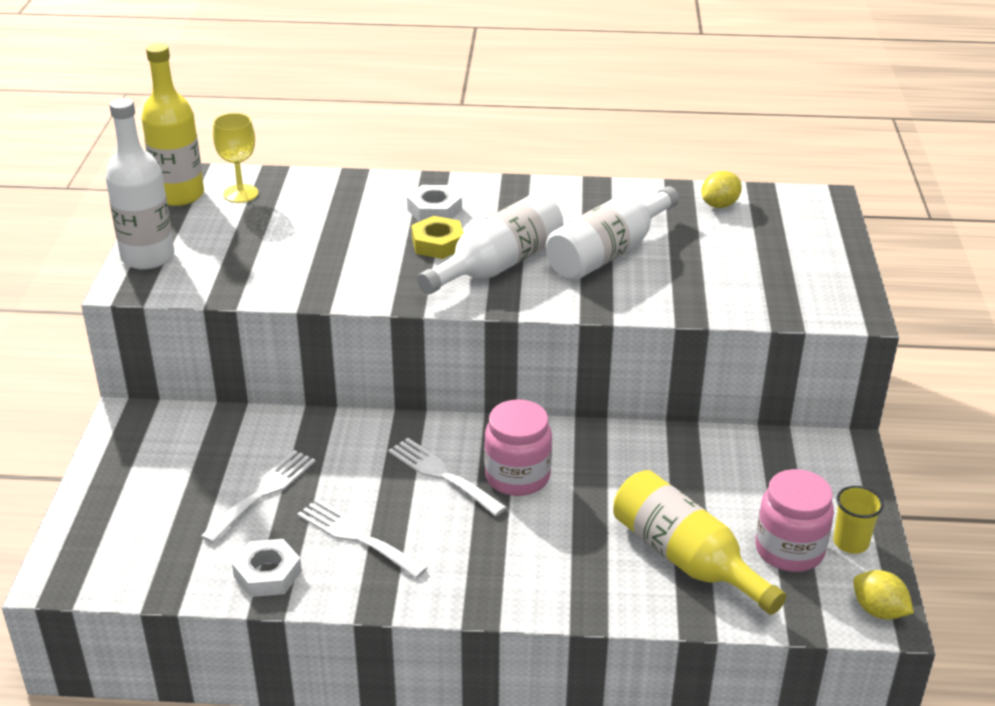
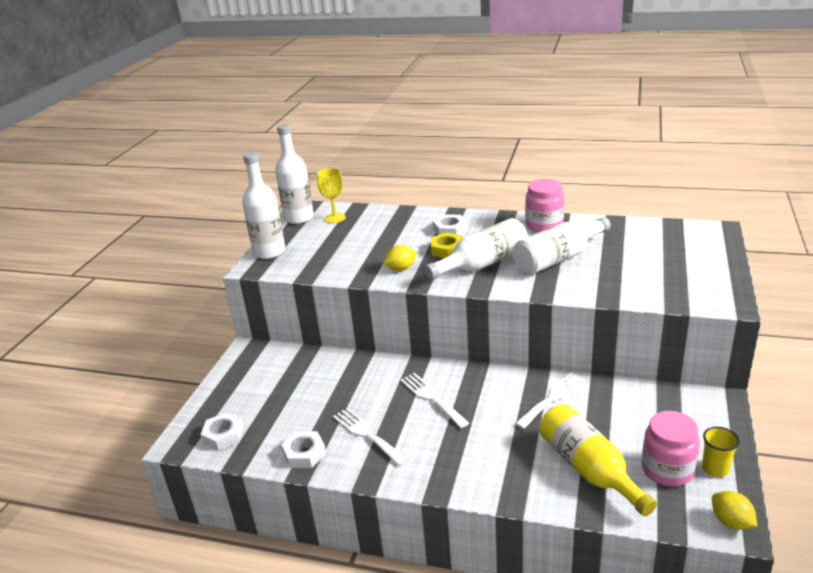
camera: 15 degrees right, 5 degrees down
(129, 557) = (223, 435): none -> white nut
(179, 195) = (299, 218): yellow bottle -> white bottle
(263, 492) = (315, 401): white fork -> white fork (552, 398)
(517, 476) = (481, 403): pink jar -> pink jar (544, 225)
(719, 205) = (641, 231): yellow lemon -> yellow lemon (401, 269)

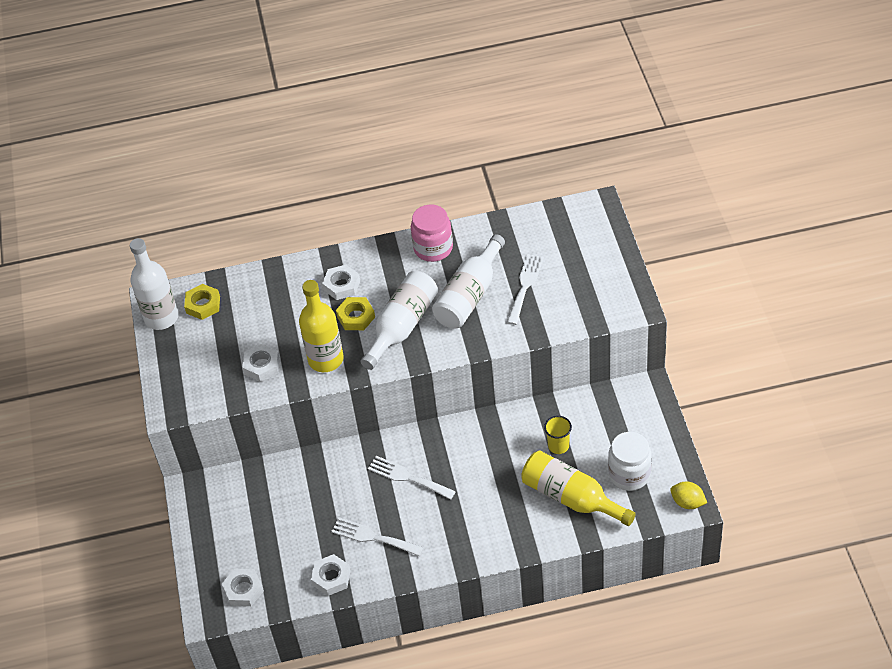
camera: 25 degrees left, 20 degrees up
(269, 252) = (169, 381): white bottle -> none
(335, 218) = (203, 305): yellow goblet -> yellow nut
(346, 260) = (262, 366): none -> white nut
(401, 269) = (326, 359): yellow lemon -> yellow bottle
(552, 398) = (512, 437): white fork -> white fork (525, 286)
(667, 470) = (629, 474): pink jar -> white jar
(715, 468) = (663, 459): yellow cup -> yellow cup (558, 446)

